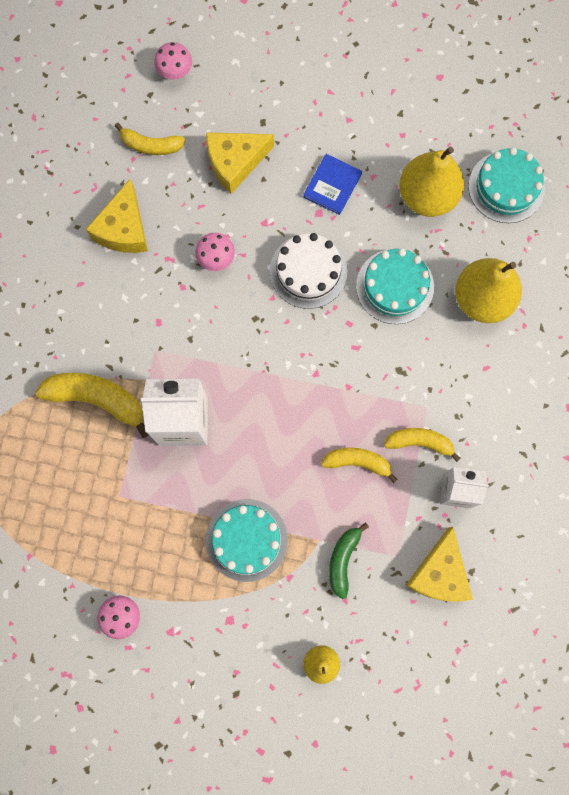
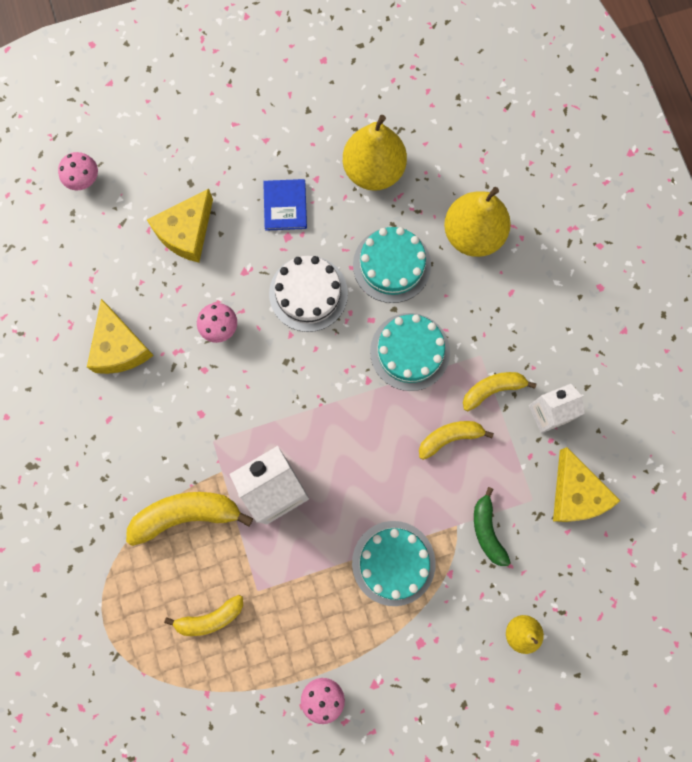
camera: 30 degrees left, 0 degrees up
(151, 145) = (100, 258): yellow banana -> yellow banana (210, 618)
(506, 187) = (436, 126): turquoise cake -> turquoise cake (410, 351)

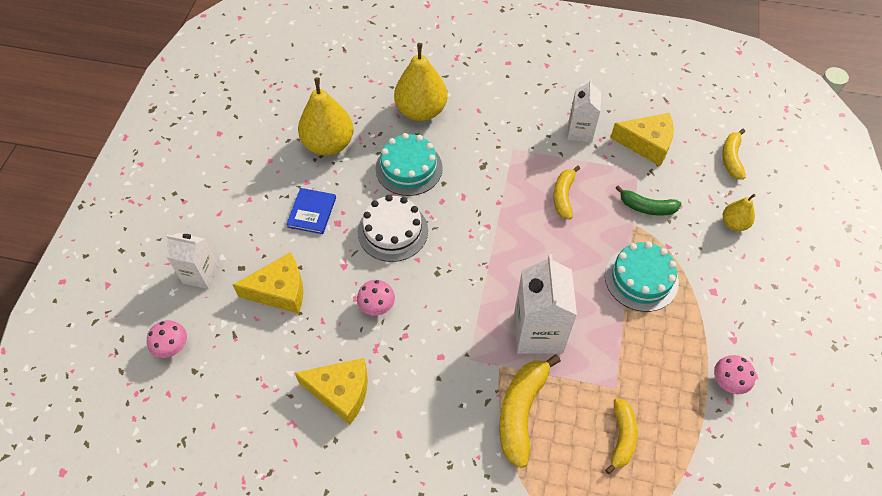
camera: 60 degrees left, 20 degrees down
(163, 153) = (200, 274): none -> white carton
(186, 232) = (280, 291): yellow cheese -> yellow cheese turned 75 degrees counterclockwise
(285, 206) = (312, 212): blue book -> blue book turned 75 degrees clockwise
(410, 351) = (482, 189): turquoise cake -> none
(492, 389) = (543, 154): yellow banana -> yellow banana (731, 158)

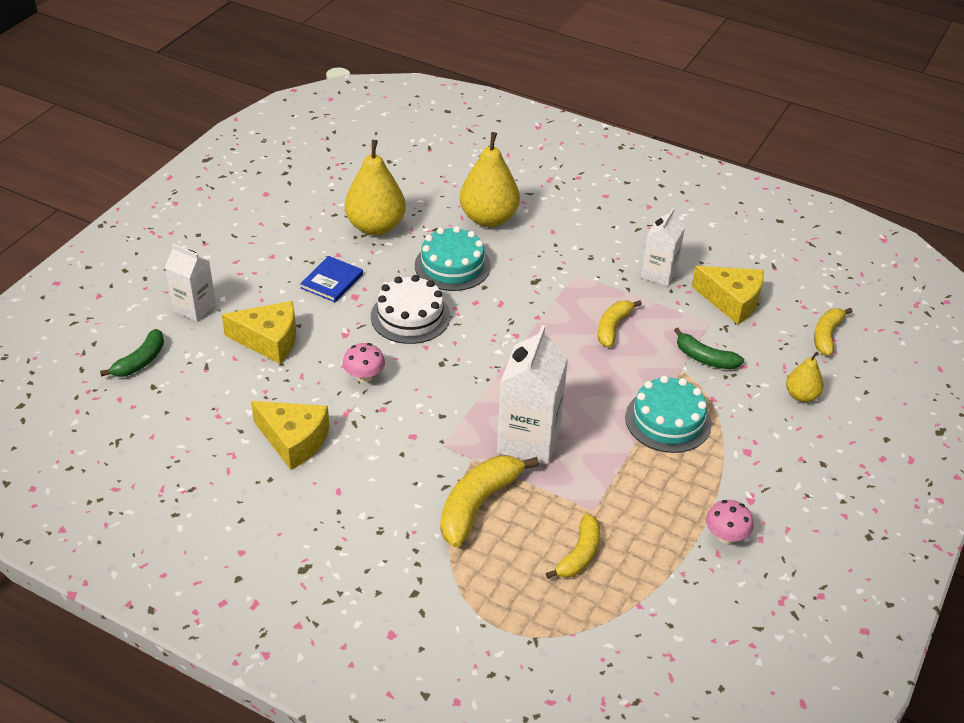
camera: 15 degrees right, 15 degrees down
(172, 347) = (140, 361): pink mushroom -> green banana

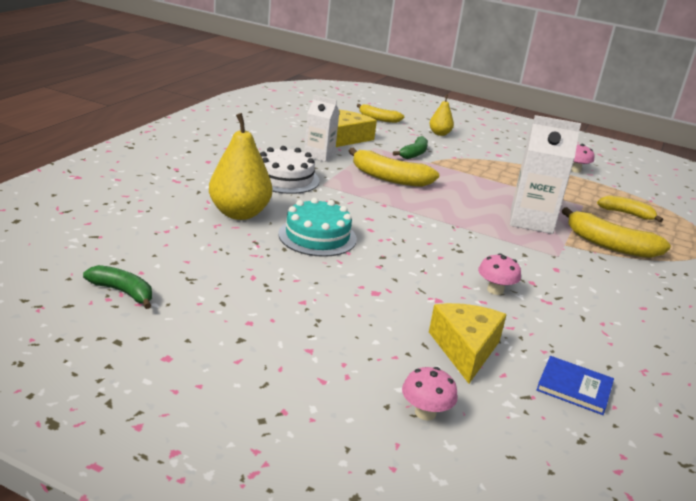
camera: 95 degrees left, 15 degrees down
(140, 361) = (544, 457): green banana -> green banana (123, 292)
(194, 308) = (425, 413): white carton -> pink mushroom
(294, 440) = (601, 331): yellow cheese -> none
(332, 281) = (352, 306): blue book -> blue book (574, 387)
(376, 227) = (250, 275): yellow pear -> none
(410, 316) = (399, 262): white cake -> white cake (285, 179)
(613, 327) = (389, 178): yellow banana -> yellow banana, size x1.59
(668, 420) = (483, 172): turquoise cake -> none

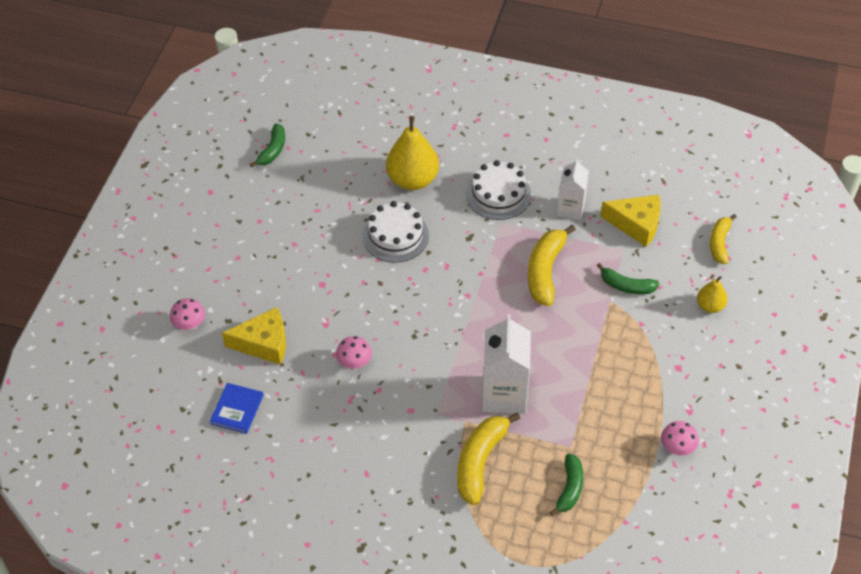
camera: 85 degrees right, 25 degrees up
(317, 236) = (395, 236): turquoise cake -> white cake
(626, 214) = (569, 488): yellow banana -> green banana

